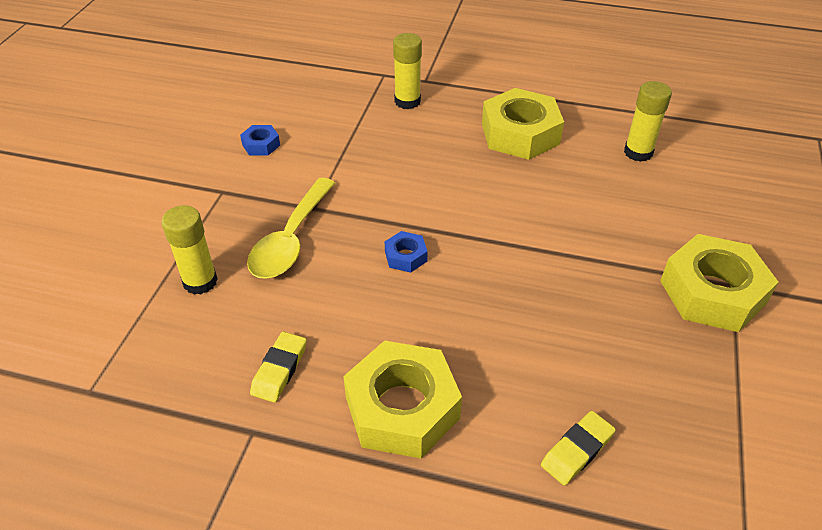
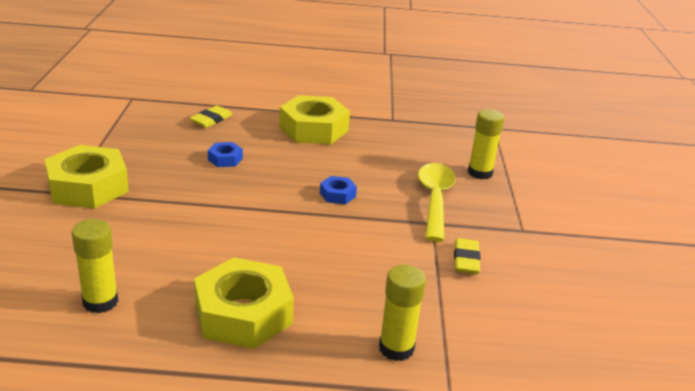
camera: 165 degrees right, 15 degrees down
(261, 145) = (527, 275): blue nut -> blue nut (225, 159)
(279, 369) = (393, 139): yellow eraser -> yellow eraser (466, 259)

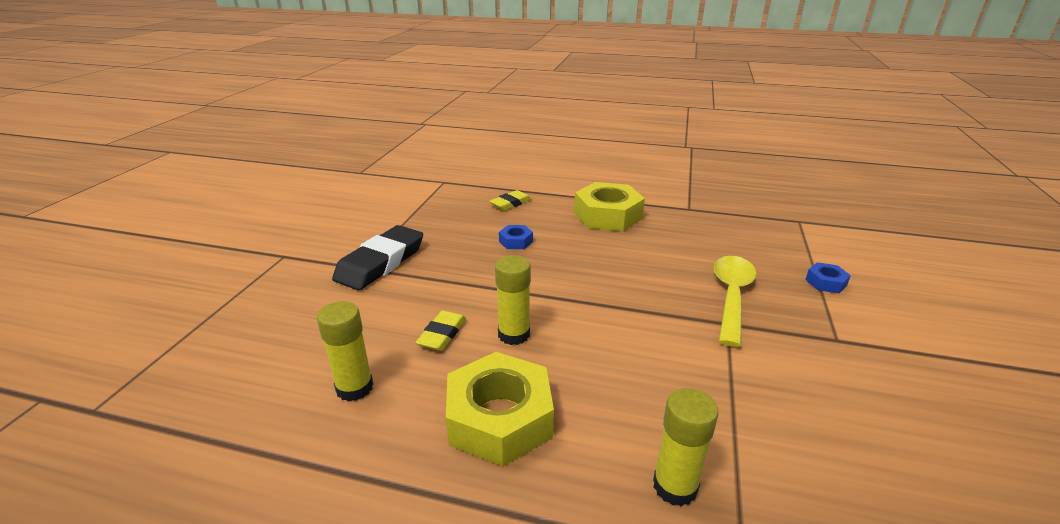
camera: 15 degrees right, 0 degrees up
(88, 187) = (381, 263): yellow nut -> black eraser
(337, 195) = (624, 284): blue nut -> blue nut (825, 282)
(466, 259) = (767, 372): yellow eraser -> yellow eraser (442, 334)
(480, 173) = (784, 269): yellow glue stick -> yellow glue stick (514, 334)

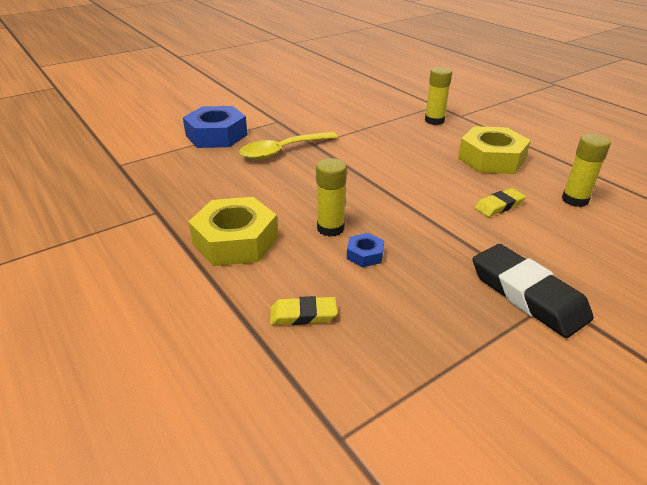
camera: 140 degrees left, 5 degrees up
(381, 263) = (527, 294): black eraser -> black eraser turned 75 degrees clockwise
(514, 334) = (448, 186): yellow glue stick -> yellow glue stick (330, 228)
(825, 282) = (216, 135): blue nut -> blue nut, size x2.19

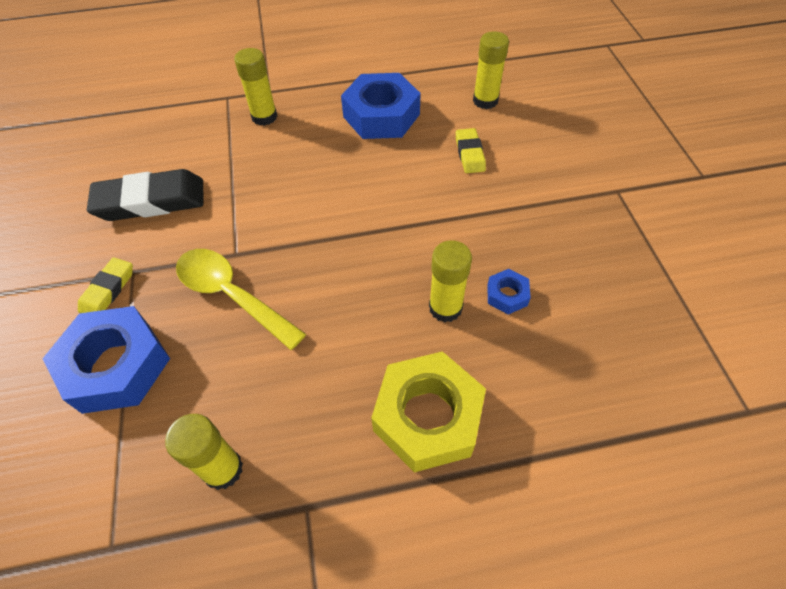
camera: 65 degrees left, 20 degrees up
(170, 180) = (223, 469): none -> yellow glue stick
(282, 151) = (231, 295): yellow spoon -> yellow spoon turned 135 degrees clockwise
(303, 315) = (587, 387): yellow eraser -> yellow eraser (108, 290)
(491, 159) = (381, 115): yellow nut -> blue nut
(527, 294) = (606, 203): black eraser -> black eraser (150, 201)

